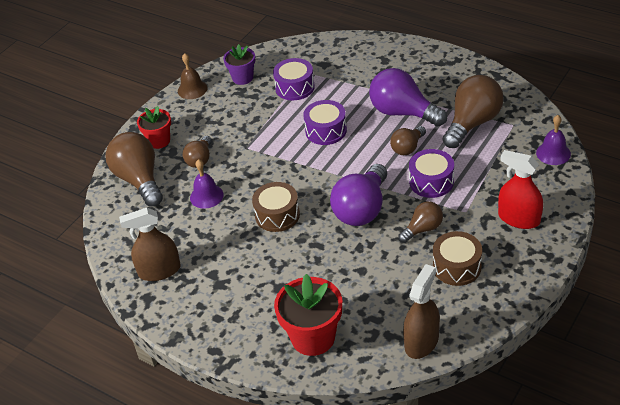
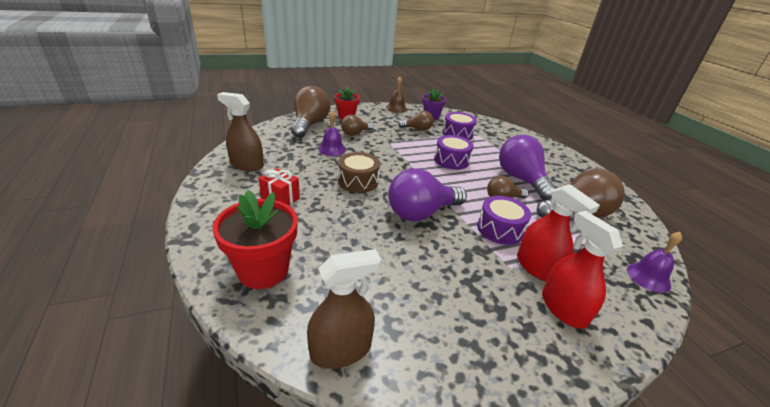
camera: 30 degrees right, 10 degrees down
(240, 279) = (280, 198): none -> red gift
(423, 229) = (455, 256): brown light bulb -> brown light bulb (417, 129)
(457, 267) = (454, 306): brown drum -> none
(481, 198) = (537, 267): none -> red spray bottle

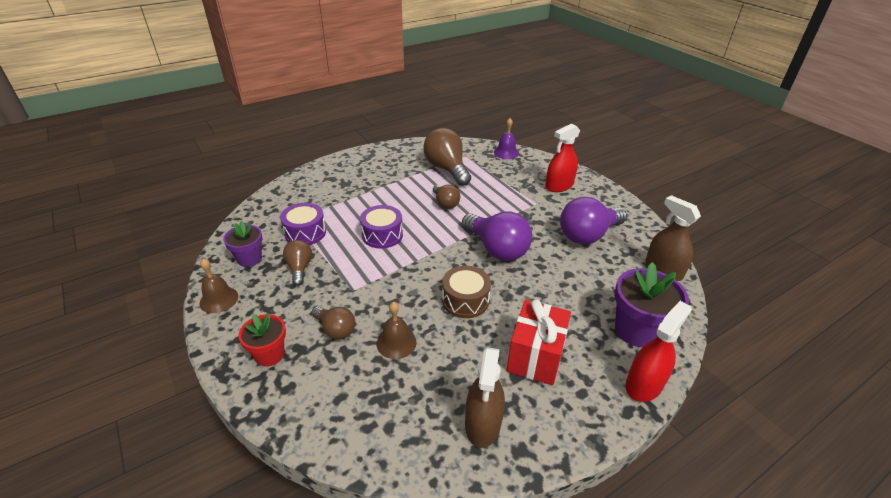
camera: 100 degrees left, 5 degrees up
(263, 270) = (636, 330): red flower pot -> purple flower pot
(280, 198) = (535, 356): red gift -> red gift, size x1.62
(310, 124) = (317, 394): brown light bulb -> none
(332, 149) = (396, 343): purple bell -> brown bell
(500, 229) = (493, 206): purple drum -> none
(521, 179) = (403, 192): purple light bulb -> purple light bulb (587, 235)
(537, 267) = (527, 192): red spray bottle -> red spray bottle (644, 384)

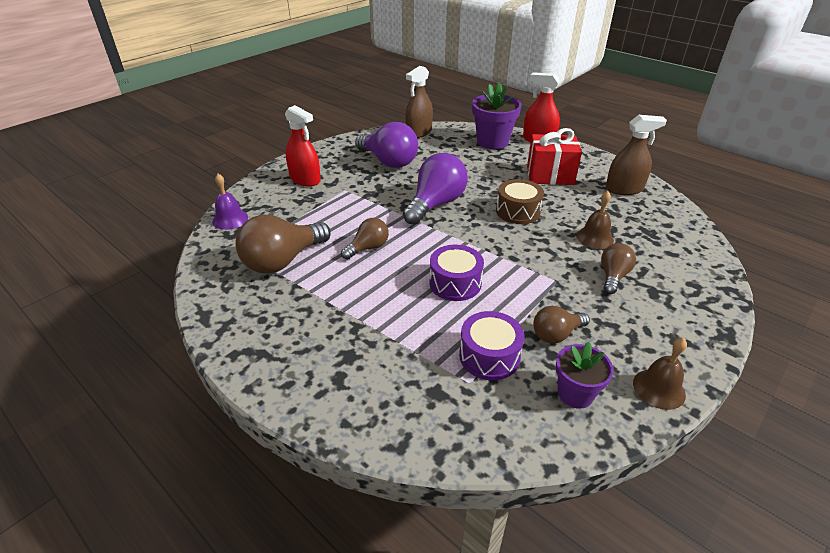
camera: 105 degrees left, 0 degrees up
(269, 354) = (678, 309): red flower pot -> none

